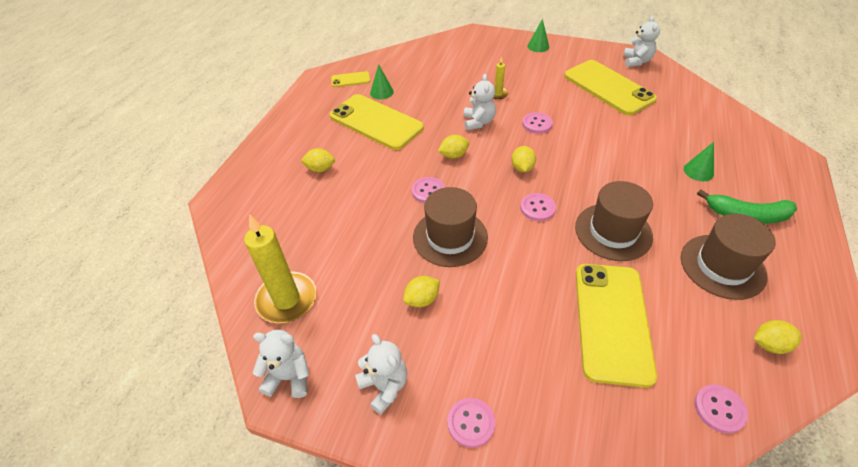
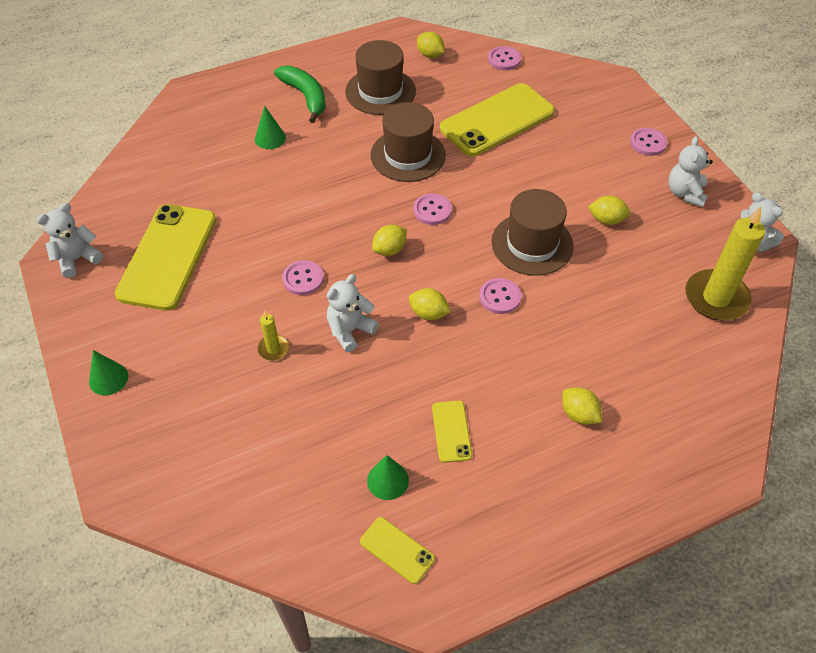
camera: 135 degrees left, 5 degrees up
(376, 122) = (451, 431): yellow phone -> yellow phone, size x0.45

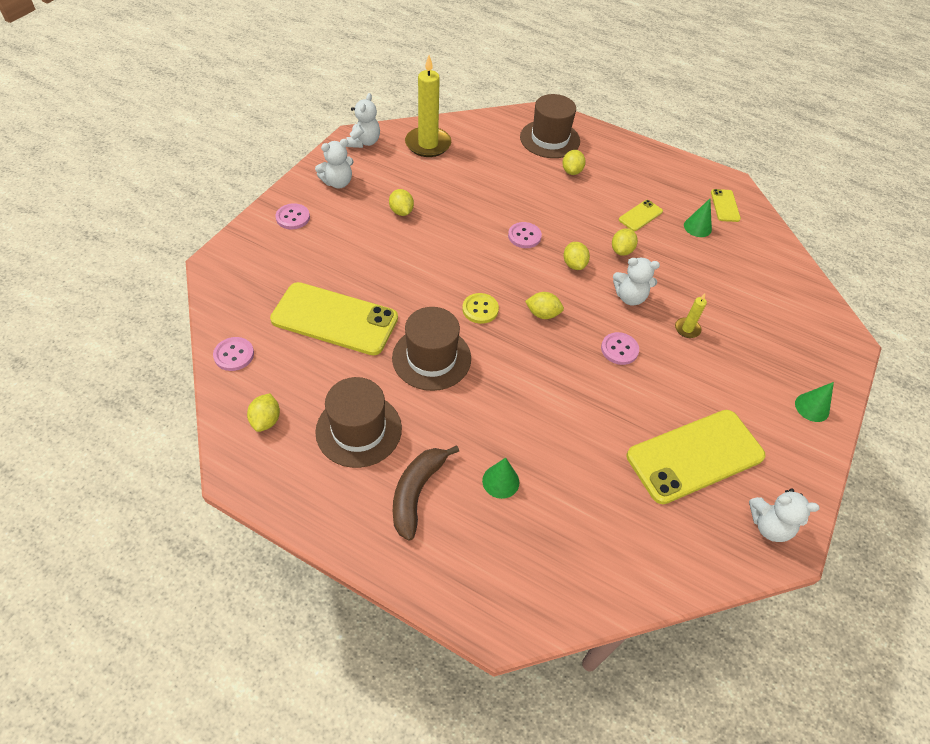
camera: 130 degrees left, 0 degrees up
(306, 96) = (416, 492): green banana -> brown banana
(414, 370) = (621, 251): none -> yellow lemon
(432, 210) = (480, 309): pink button -> yellow button
(532, 244) = (461, 240): brown hat -> brown hat (550, 139)

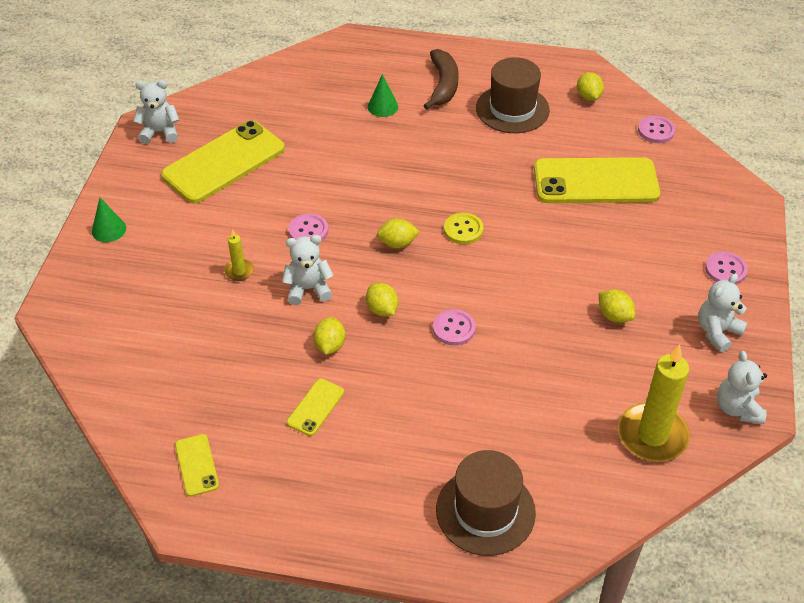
camera: 165 degrees right, 5 degrees down
(431, 358) = (485, 174): brown hat -> none
(572, 171) = (430, 455): yellow lemon -> none
(697, 227) = (235, 413): green cone -> none

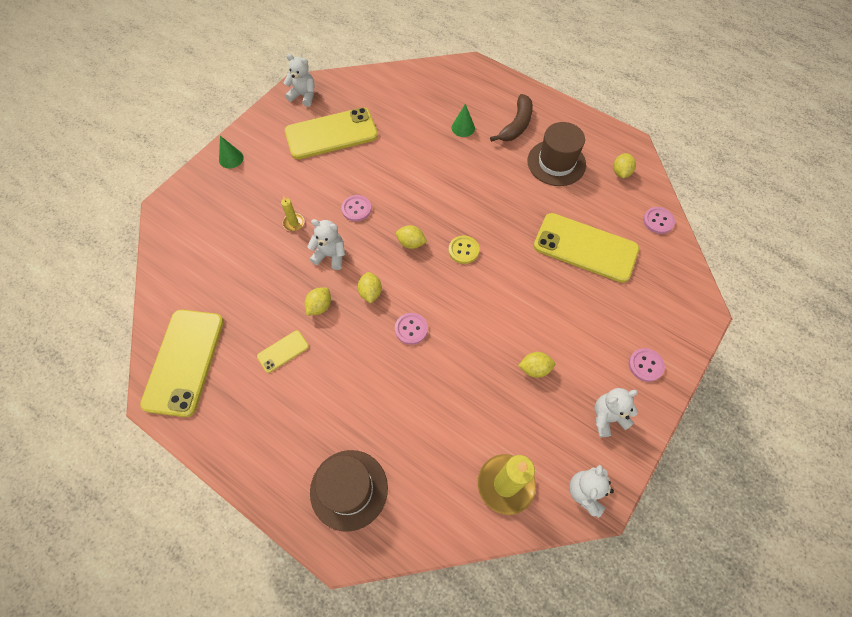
camera: 25 degrees right, 15 degrees up
(196, 465) = (184, 362): yellow phone -> yellow phone, size x2.21
(614, 316) = (534, 369): yellow lemon -> yellow lemon turned 75 degrees counterclockwise

